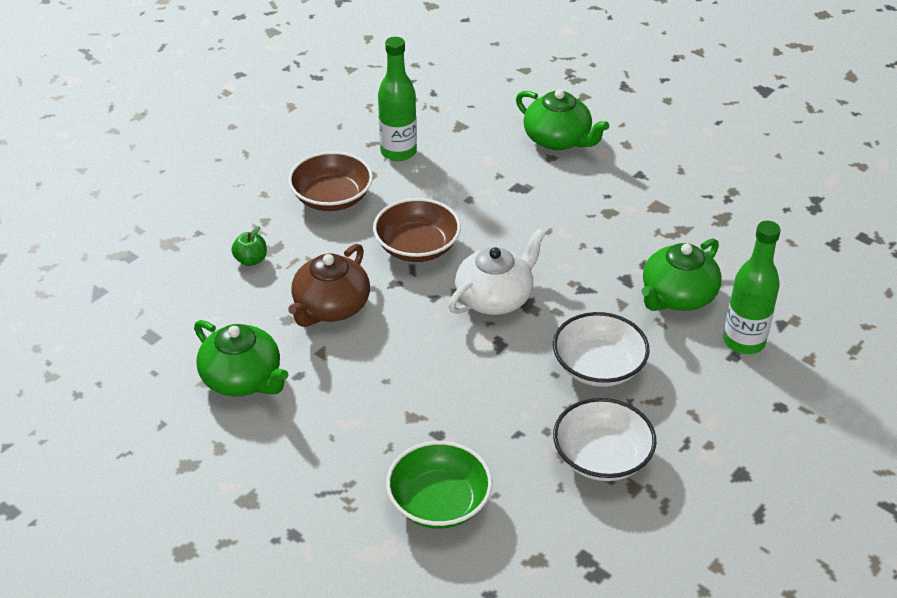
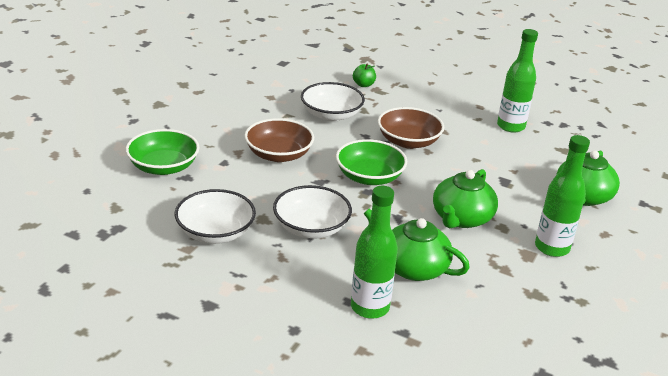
camera: 75 degrees right, 10 degrees down
(243, 379) = (256, 93): green teapot -> green teapot (461, 218)
(331, 307) = (331, 115): brown teapot -> white bowl
(332, 198) = (442, 106): brown bowl -> brown bowl (279, 154)
(495, 297) = (369, 177): white teapot -> green bowl
(648, 187) = (552, 248): none -> green bottle

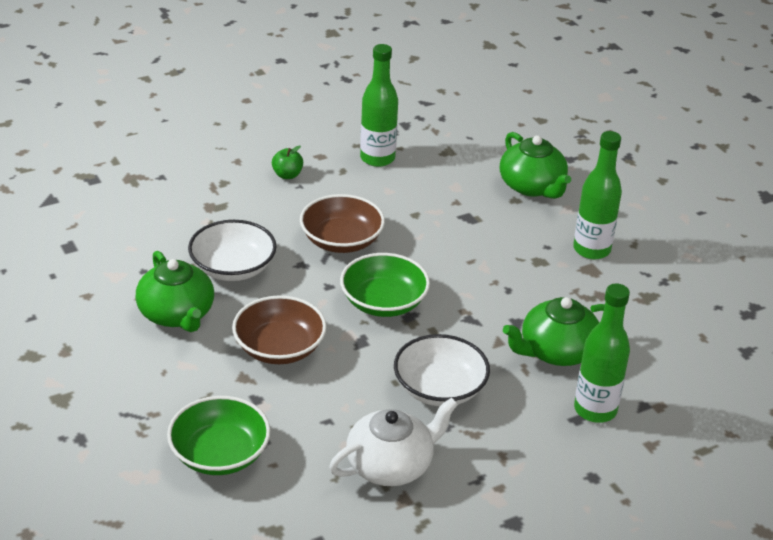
camera: 55 degrees left, 5 degrees up
(215, 232) = (391, 465): white bowl -> white teapot
(363, 84) = (191, 210): green apple -> green apple (287, 175)
(461, 218) = (505, 279): green teapot -> green teapot (177, 314)

